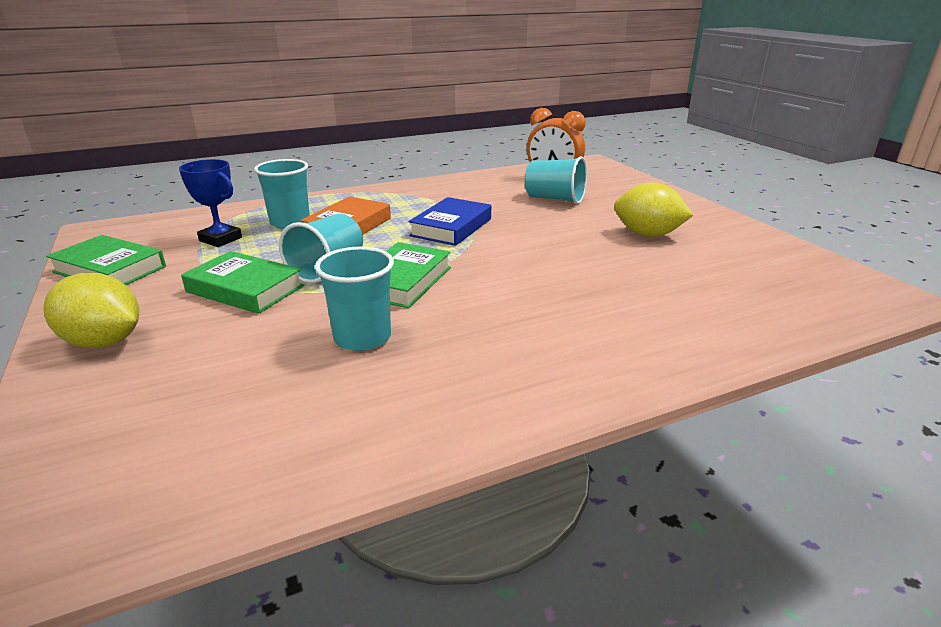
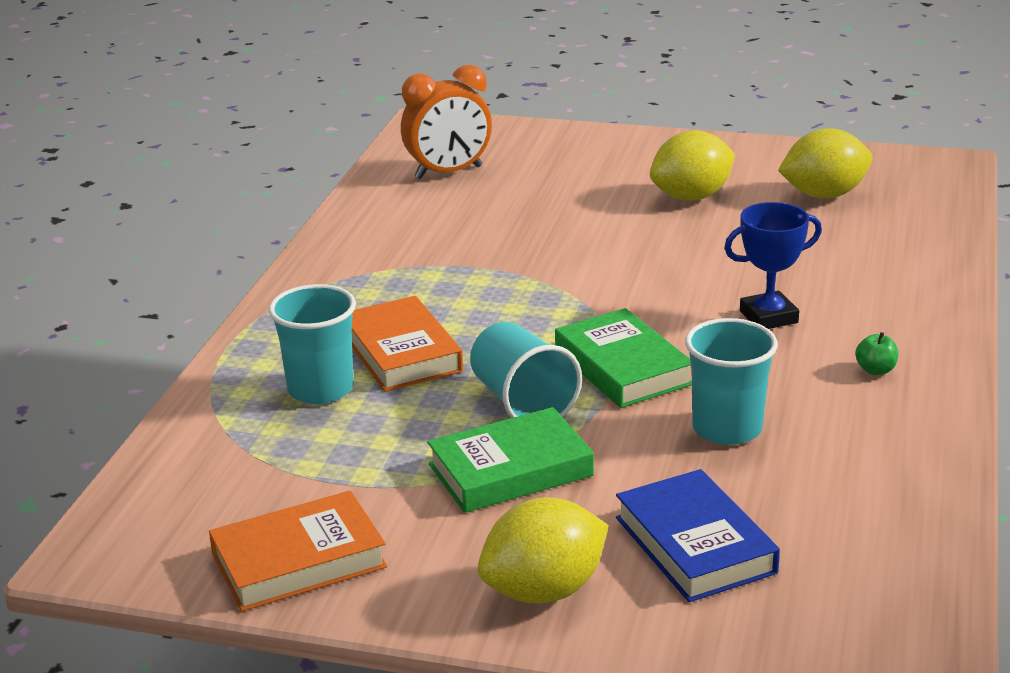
camera: 50 degrees left, 0 degrees up
(109, 269) = (299, 561): green book -> orange book
(220, 239) = (306, 454): blue trophy -> blue trophy (768, 317)
(451, 227) = (508, 290): blue book -> blue book (694, 545)
(519, 368) = (875, 370): none -> green apple
(554, 199) = (516, 199): turquoise cup -> none
(739, 269) = (824, 195): none -> yellow lemon

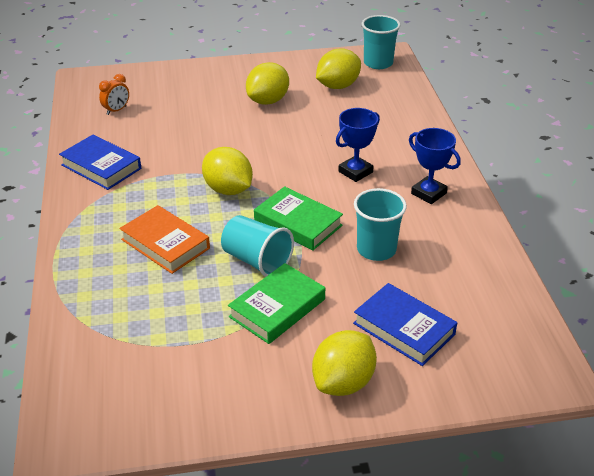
camera: 25 degrees left, 10 degrees up
(299, 561) = (193, 405): orange book -> none
(320, 389) = (131, 282): turquoise cup -> turquoise cup (378, 63)
(377, 239) = (101, 167): none -> blue book
(448, 172) = (116, 110): orange clock -> orange clock, size x0.55
(544, 302) = (228, 190): none -> yellow lemon
(875, 370) = (428, 193): green apple -> blue trophy

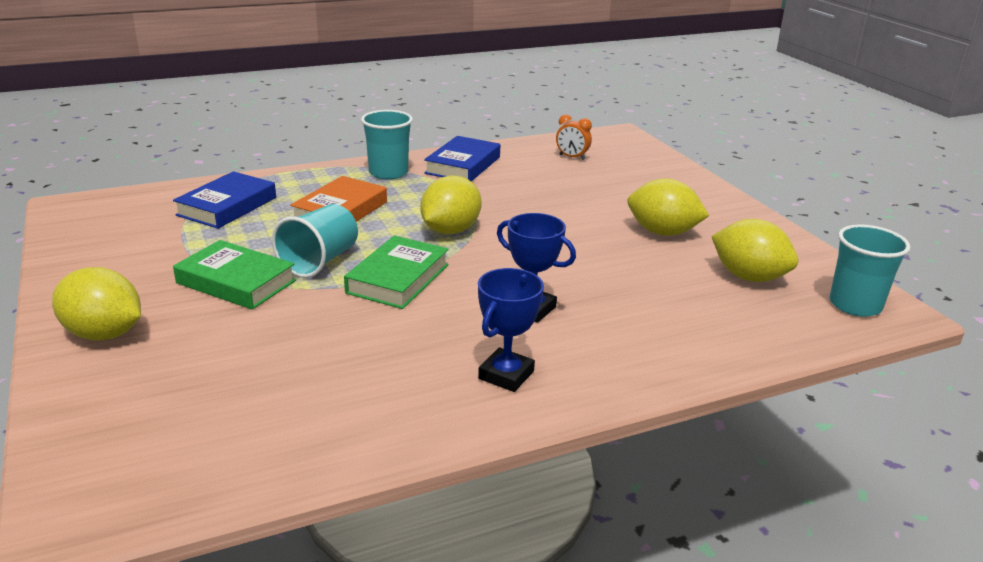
camera: 75 degrees right, 10 degrees down
(376, 249) = (356, 338): turquoise cup -> turquoise cup (388, 173)
(404, 329) = (193, 371): blue book -> blue book (227, 206)

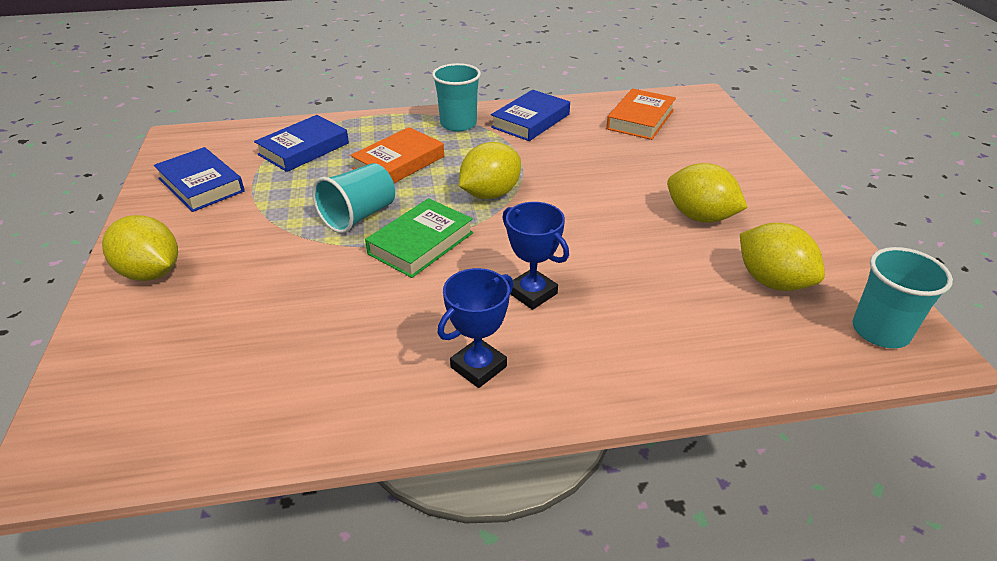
camera: 15 degrees right, 10 degrees up
(122, 248) = (201, 185): none -> blue book
(236, 282) = (279, 230): green book -> none
(572, 157) = (640, 119): orange clock -> orange book

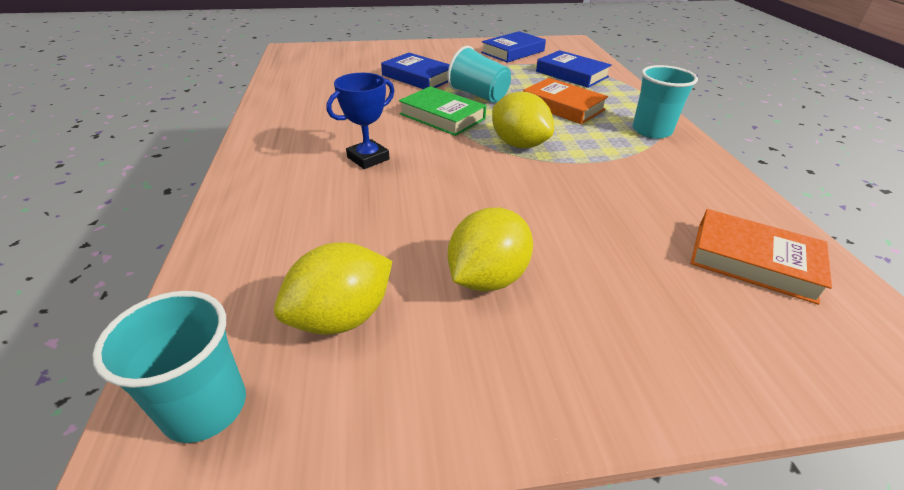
camera: 90 degrees right, 0 degrees up
(151, 273) = (419, 50): yellow lemon -> none
(478, 367) = (295, 136): blue trophy -> none
(530, 121) = (686, 171): blue book -> blue book (418, 77)

